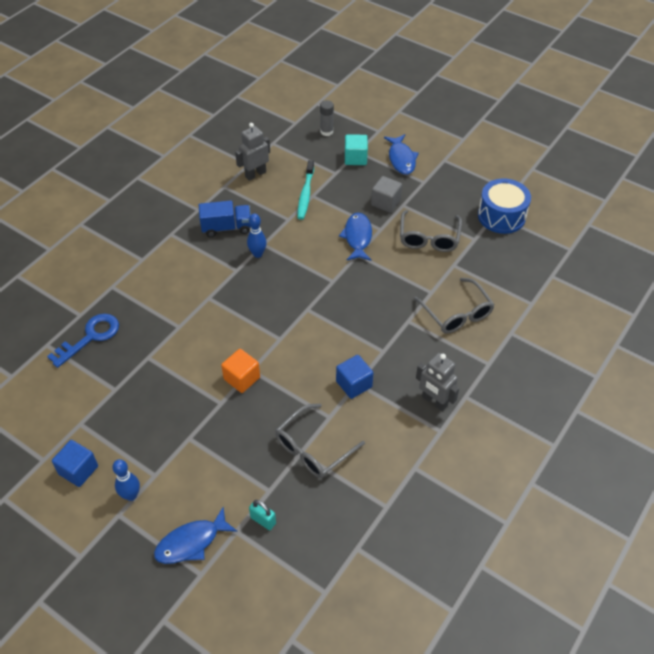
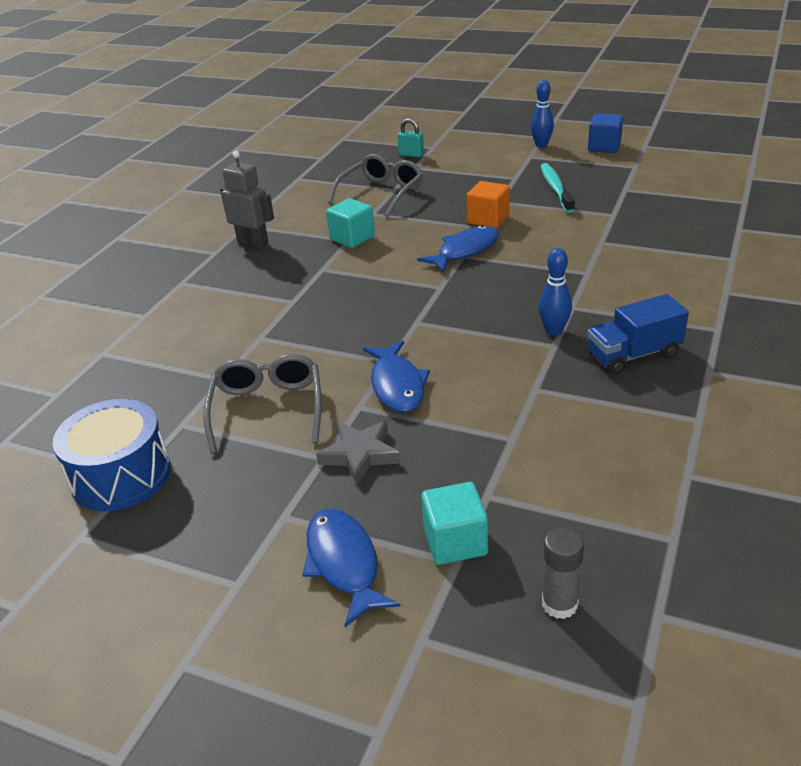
camera: 170 degrees right, 15 degrees down
(90, 337) = (701, 215): blue key -> none
(191, 542) = (468, 137): blue fish -> blue fish (465, 251)
(255, 174) = (656, 456): grey robot -> none
(305, 194) = (527, 437): turquoise toothbrush -> turquoise toothbrush (555, 188)
(354, 384) = (352, 238): blue cube -> turquoise cube
(385, 202) = (360, 454): grey cube -> grey star
(457, 314) = (220, 320): grey glasses -> none

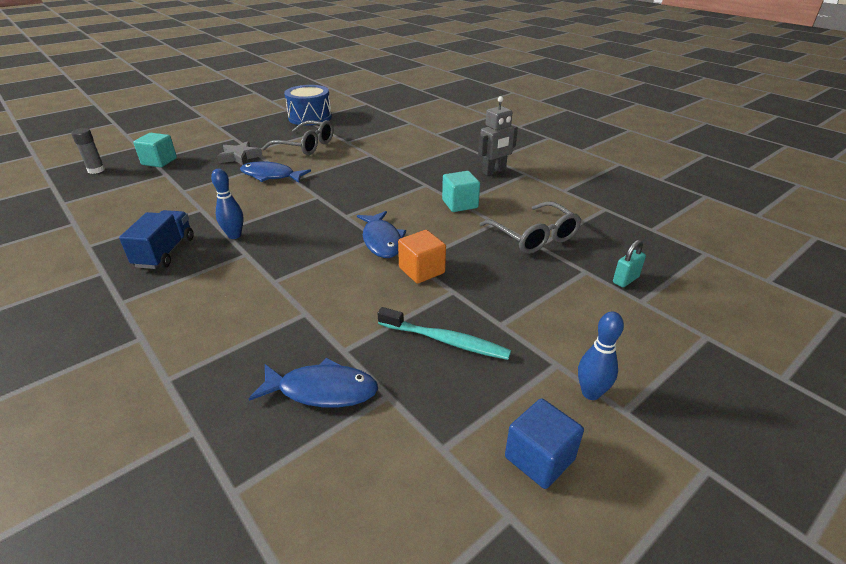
camera: 115 degrees right, 0 degrees up
(344, 563) = (192, 142): blue fish -> blue fish (322, 390)

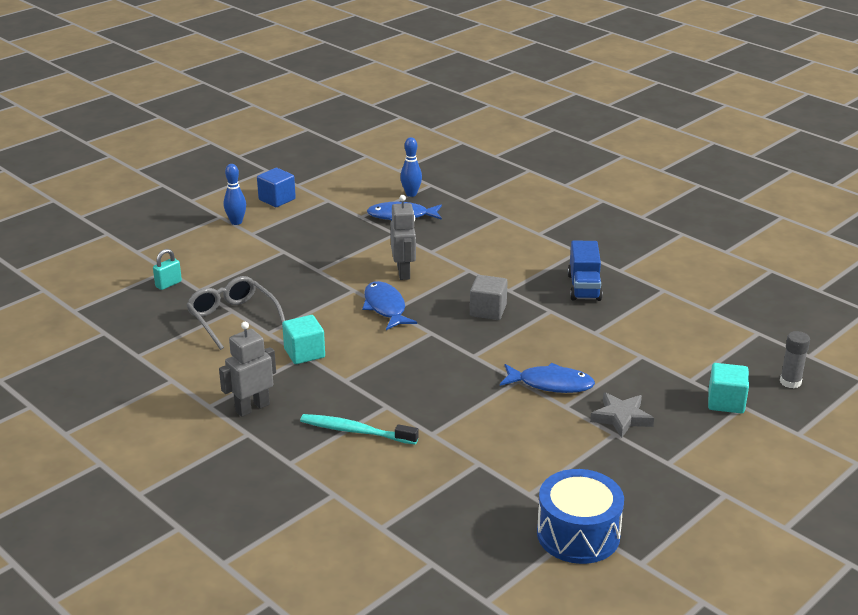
camera: 175 degrees right, 5 degrees down
(234, 235) = (533, 305): blue bowling pin -> blue bowling pin (411, 194)
(282, 233) = (488, 310): none -> grey cube
(306, 146) = (537, 448): grey glasses -> none
(351, 281) = (404, 272): none -> grey robot
(422, 270) = (344, 283): orange cube -> none
(445, 340) = (325, 241): turquoise toothbrush -> turquoise toothbrush (355, 431)

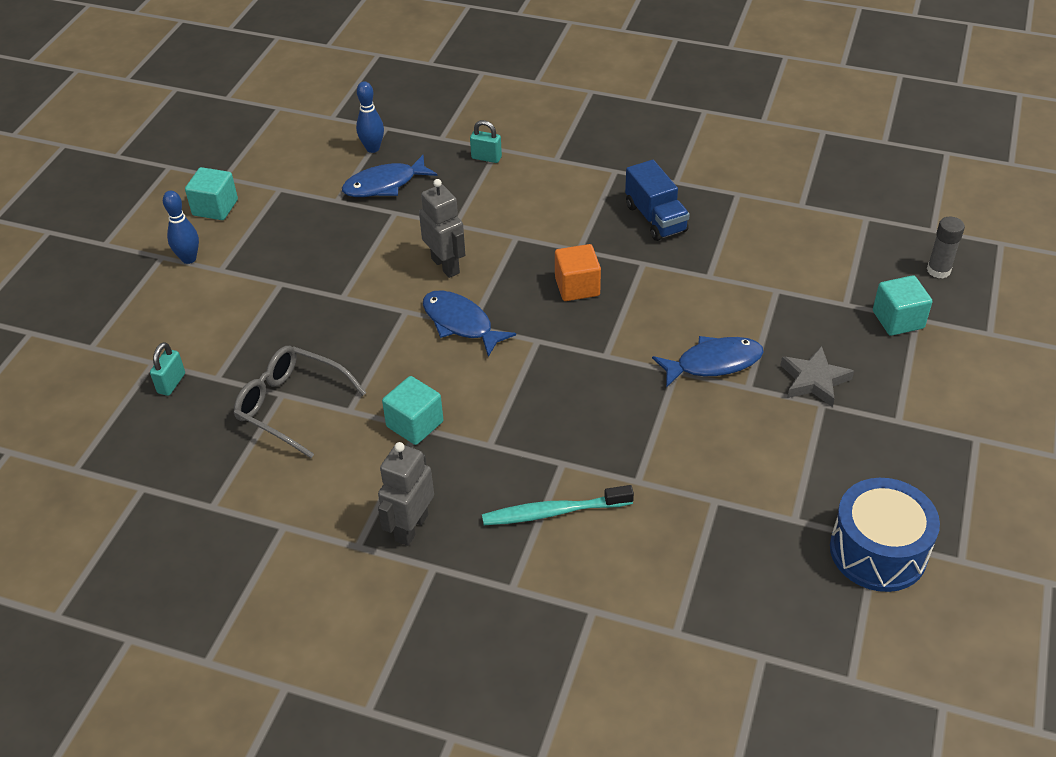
camera: 25 degrees left, 15 degrees up
(277, 199) = (215, 207): blue cube -> turquoise cube
(488, 219) = (486, 158): none -> turquoise padlock
(488, 310) = (577, 287): grey cube -> orange cube

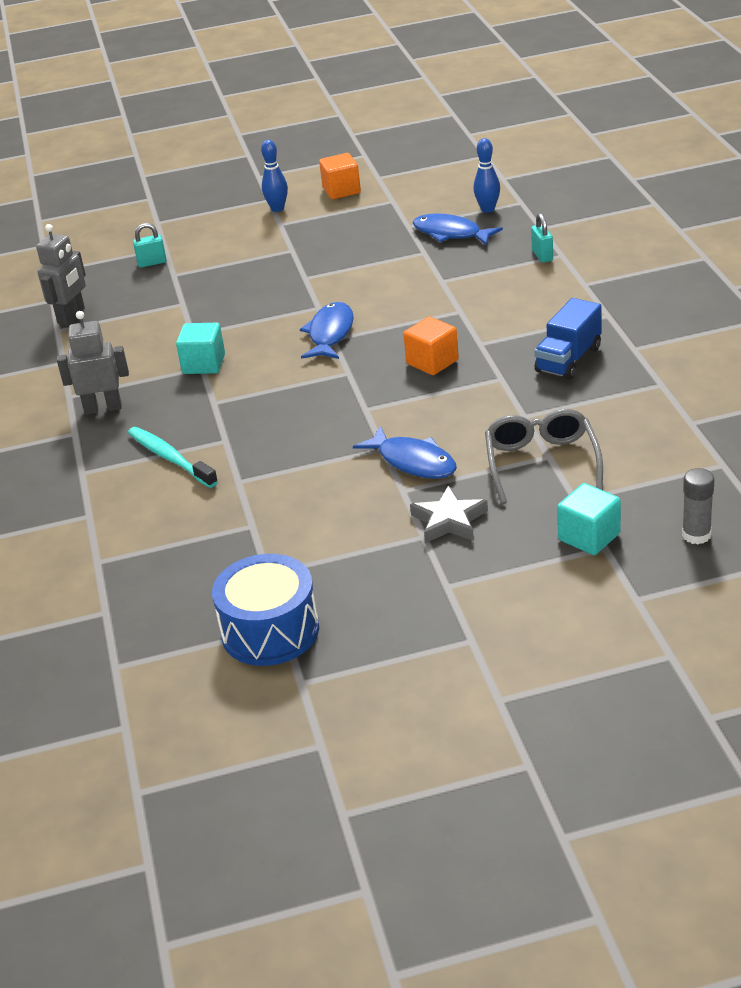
camera: 60 degrees right, 10 degrees down
(215, 207) = (341, 190): turquoise cube -> orange cube
(290, 405) = (174, 311): grey glasses -> grey glasses (541, 462)
(446, 265) = (388, 299): grey robot -> grey robot (71, 316)

